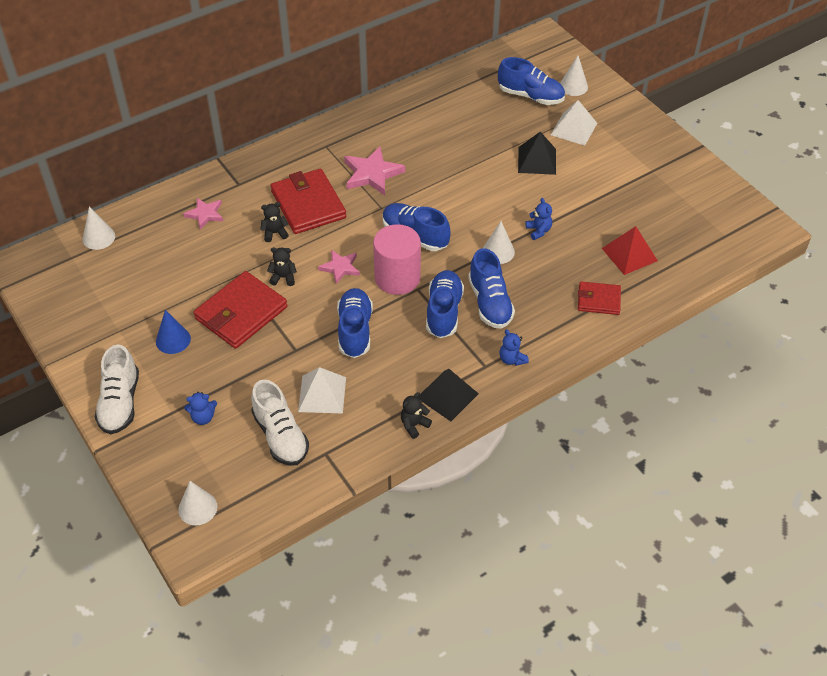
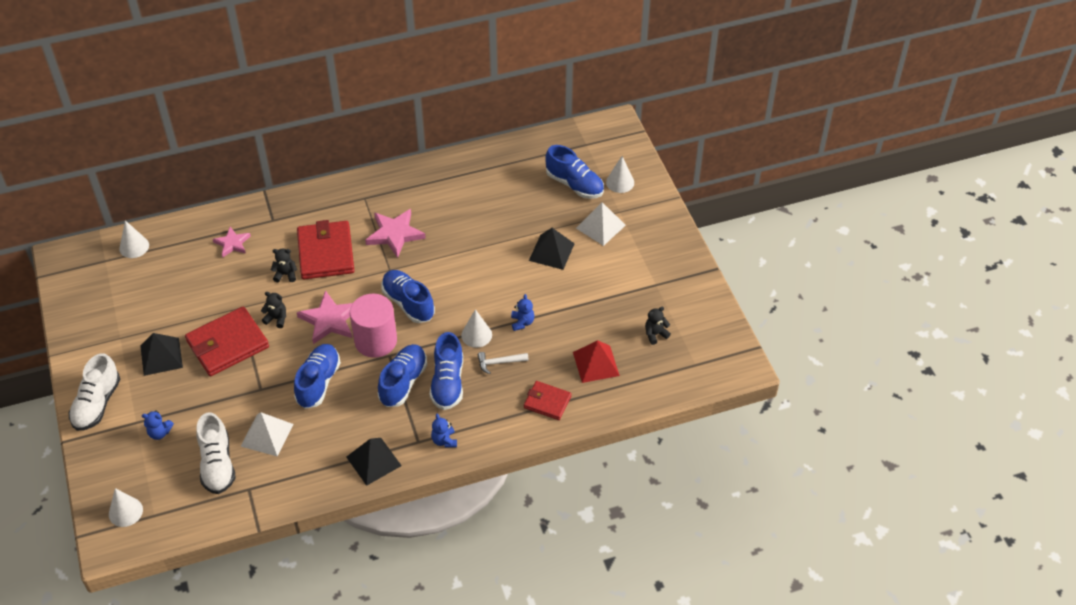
camera: 15 degrees right, 0 degrees up
(173, 340) = (161, 356): blue cone -> black pyramid
(340, 267) = (329, 320): pink star -> pink star, size x1.60
(414, 425) = (333, 481): black teddy bear -> black teddy bear (655, 334)
(533, 273) = (499, 363): none -> white hammer

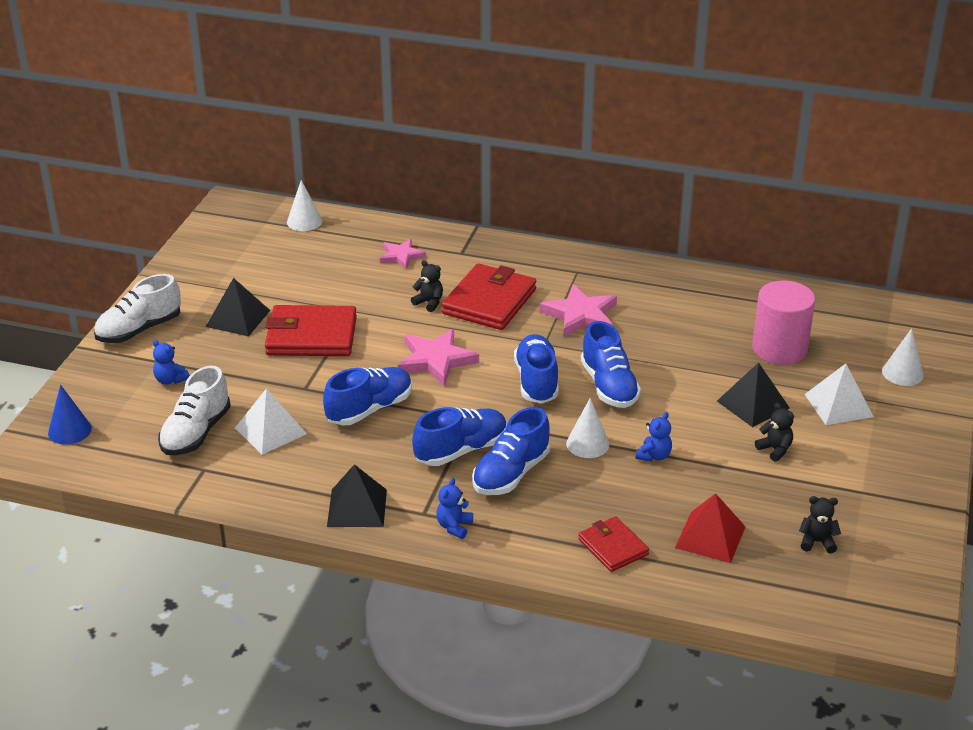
camera: 35 degrees right, 15 degrees down
(125, 512) = (69, 430): white cone -> blue cone
(276, 318) = (382, 335): black teddy bear -> black teddy bear (775, 450)
(375, 341) = (467, 399): pink cylinder -> pink cylinder (779, 349)
(499, 363) = (590, 482): white hammer -> none
(574, 184) = (840, 353): blue shoe -> blue shoe (609, 386)

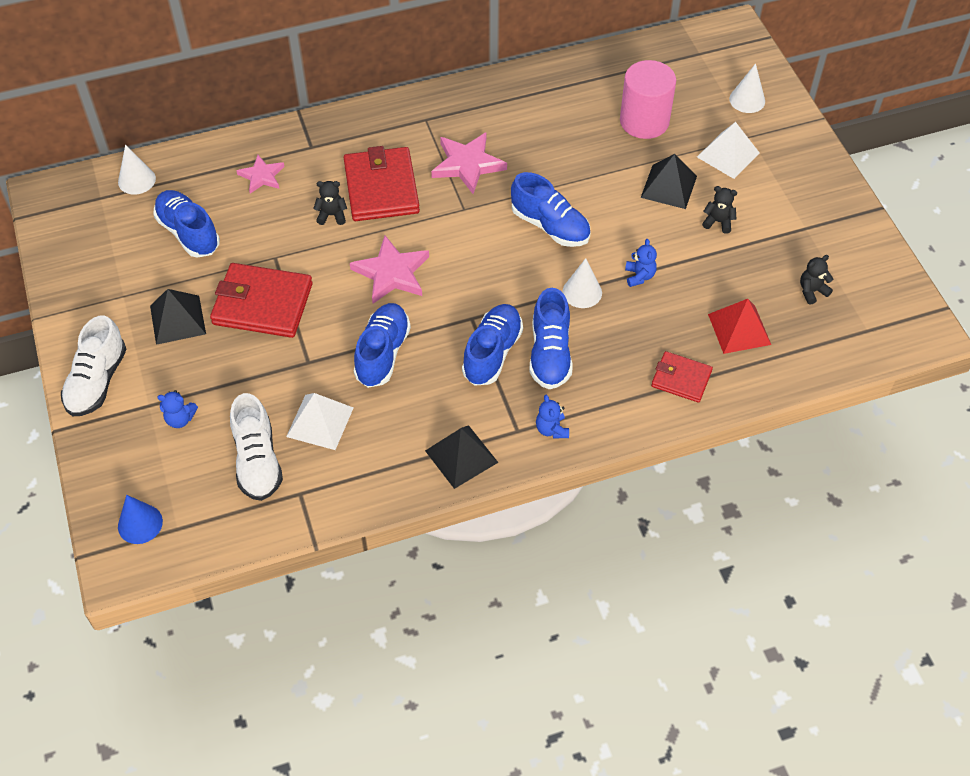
camera: 35 degrees left, 20 degrees up
(311, 336) = (262, 304): red wallet -> red wallet turned 45 degrees clockwise
(536, 381) = (491, 251): blue shoe -> blue shoe (188, 233)

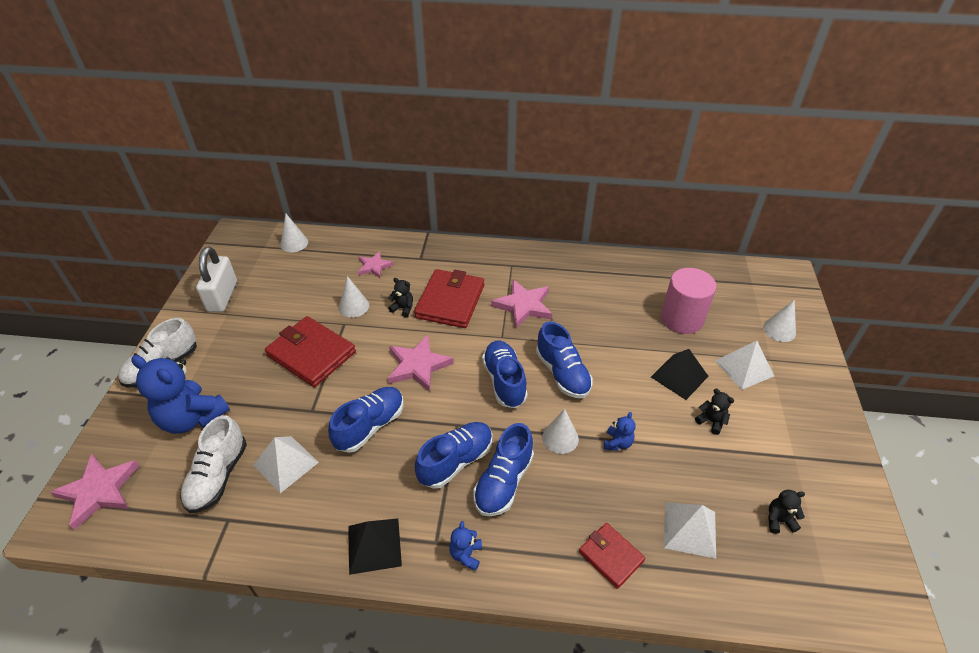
camera: 25 degrees right, 10 degrees down
(99, 277) = (222, 296): none -> white padlock
(140, 524) = (99, 491): blue cone -> pink star
(177, 320) = (247, 343): black pyramid -> none
(180, 419) = (192, 418): blue teddy bear -> blue teddy bear, size x2.25
(188, 233) = (300, 287): blue shoe -> blue shoe (504, 381)
(272, 233) = (354, 306): none -> white cone
(739, 329) = (690, 529): red pyramid -> white pyramid

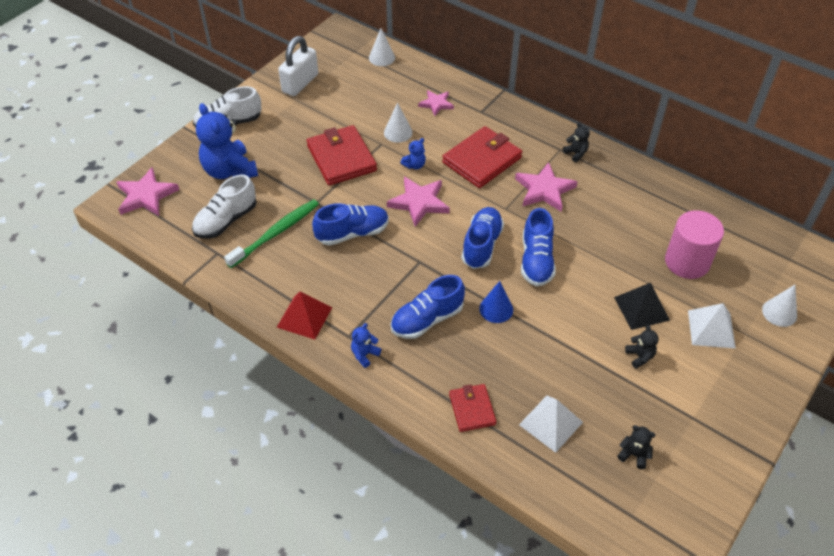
camera: 30 degrees right, 5 degrees up
(286, 463) = (276, 233): white pyramid -> green toothbrush
(374, 545) = (304, 317): black pyramid -> red pyramid
(403, 308) = (437, 150): black teddy bear -> black teddy bear (576, 153)
(456, 461) = (400, 288): blue shoe -> none
(560, 438) = (496, 309): white cone -> blue cone
(617, 443) = (541, 334): blue teddy bear -> blue teddy bear (414, 165)

